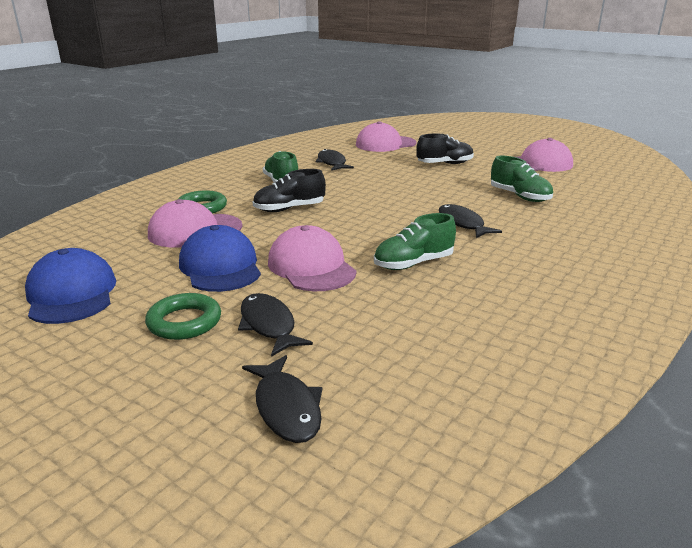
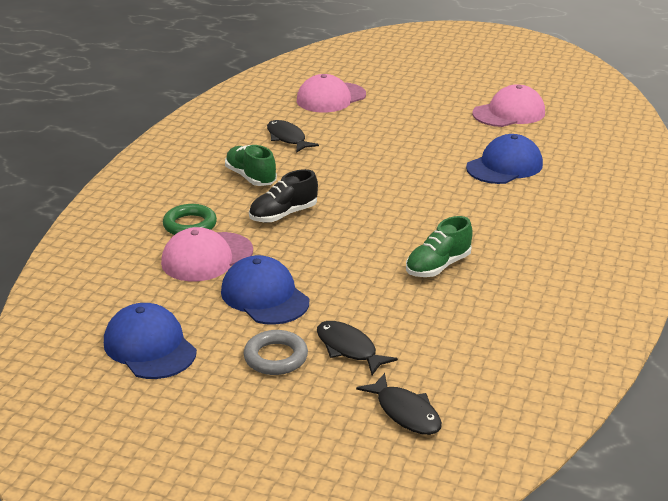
camera: 15 degrees left, 5 degrees up
(184, 322) = (275, 357): green ring -> grey ring
(311, 267) = (348, 284): pink cap -> none
(444, 164) = (411, 125): black shoe -> none
(462, 223) = (462, 211): black fish -> none
(519, 196) = (504, 166): green shoe -> blue cap

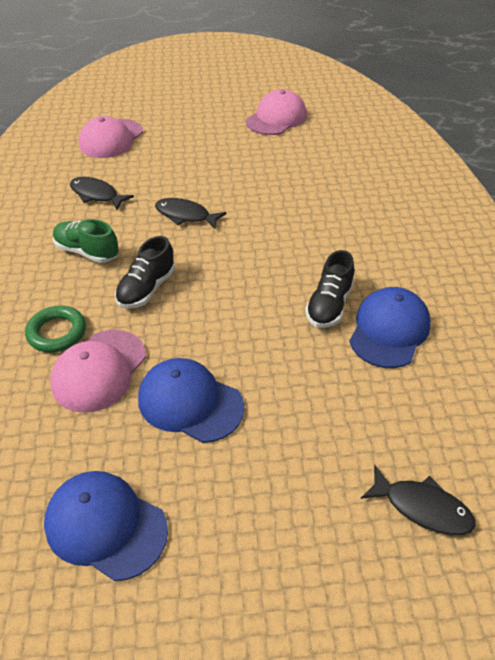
camera: 25 degrees left, 15 degrees up
(275, 357) = (251, 484): grey ring -> none
(349, 348) = (315, 442): black fish -> black fish (185, 215)
(438, 266) = (329, 305): green shoe -> black shoe
(504, 166) = (310, 174): blue cap -> blue cap (389, 330)

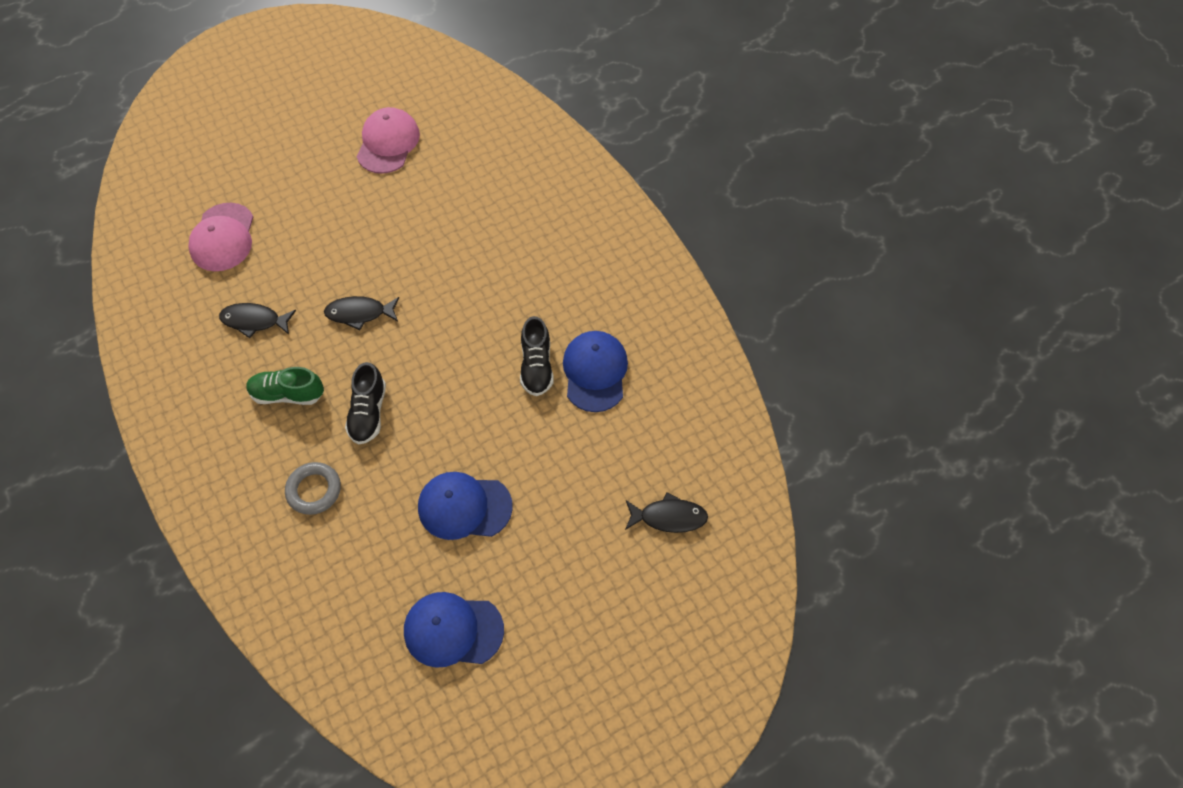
camera: 25 degrees left, 15 degrees up
(57, 332) = (314, 490): green ring -> grey ring
(99, 370) = (373, 510): pink cap -> none

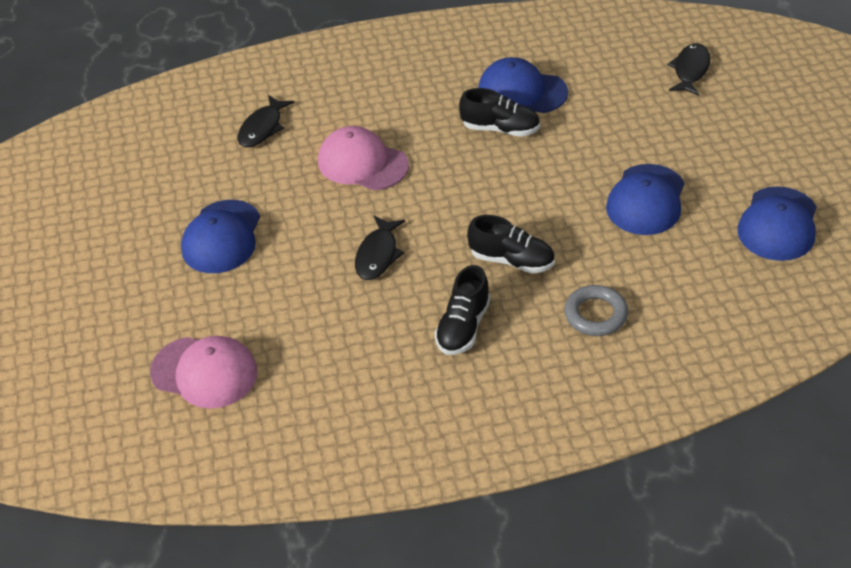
camera: 70 degrees left, 15 degrees down
(254, 321) = (348, 350): black fish -> black fish (262, 128)
(288, 394) = (463, 327): green shoe -> black shoe
(362, 203) = (222, 237): none -> blue cap
(388, 143) = (144, 206): pink cap -> pink cap (362, 163)

